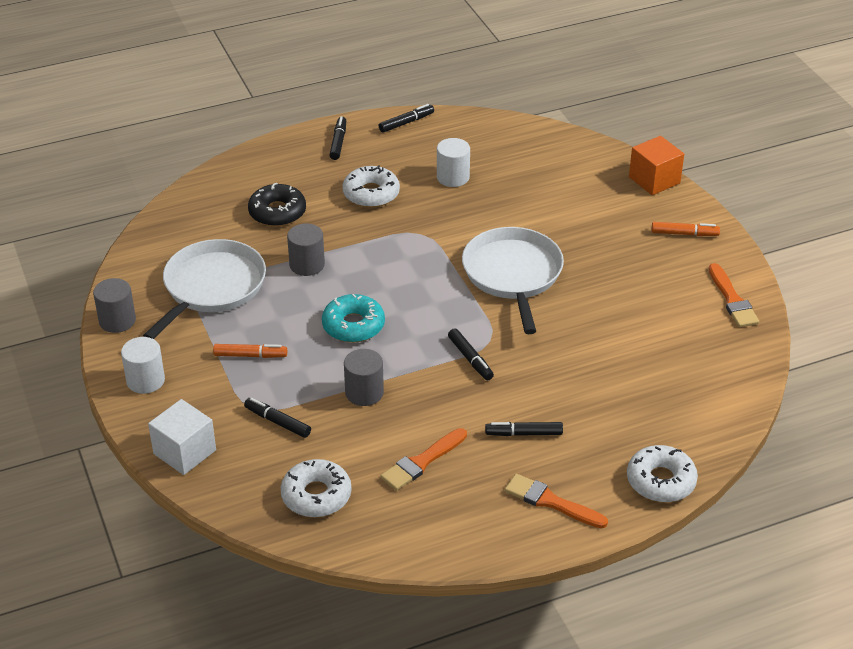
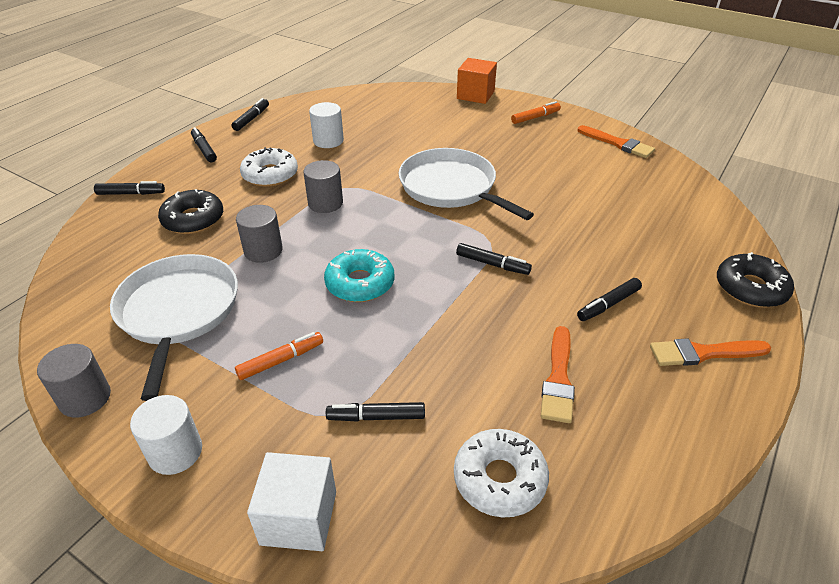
camera: 35 degrees left, 0 degrees up
(249, 166) = (131, 193): none -> black marker
(364, 393) = (433, 340): grey cylinder -> grey cylinder (325, 203)
(661, 481) = (750, 288): white donut -> black donut

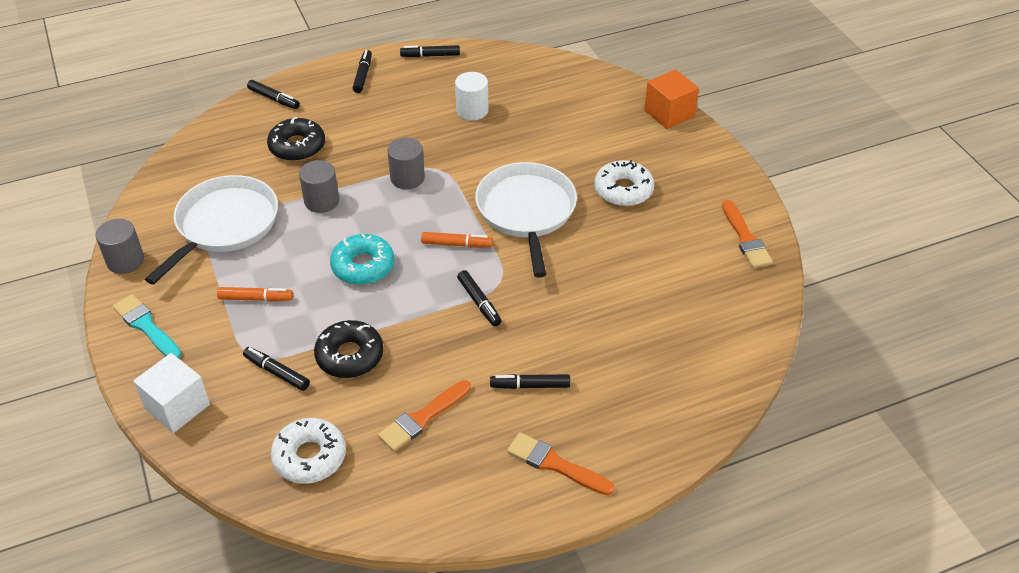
camera: 35 degrees right, 5 degrees up
(175, 452) = (146, 326): white cylinder -> turquoise brush
(251, 119) = (430, 56): black marker -> black marker turned 150 degrees counterclockwise
(270, 175) = (391, 127): white donut -> white donut (623, 190)
(535, 117) = (698, 168): orange marker -> orange marker (457, 244)
(750, 288) = (670, 440): black donut -> black donut (350, 356)

